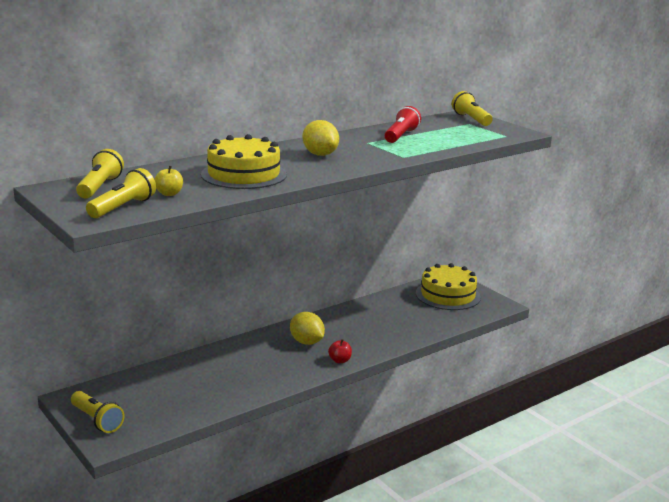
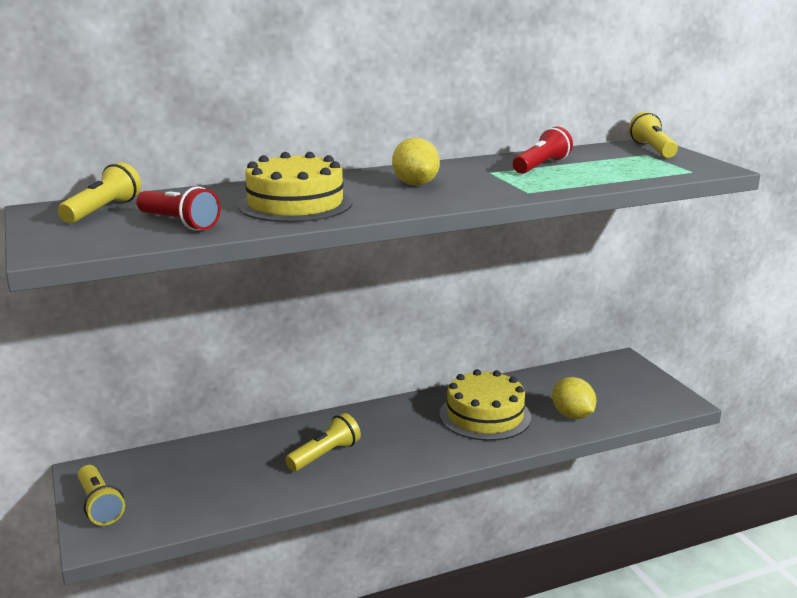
camera: 15 degrees right, 0 degrees up
(123, 207) = (105, 237): yellow flashlight -> yellow flashlight (325, 455)
(169, 194) = (179, 223): yellow apple -> red flashlight
(306, 342) = (403, 428): yellow lemon -> yellow lemon (572, 415)
(340, 360) = (435, 458): red apple -> none
(448, 295) = (612, 382): yellow cake -> yellow cake (485, 415)

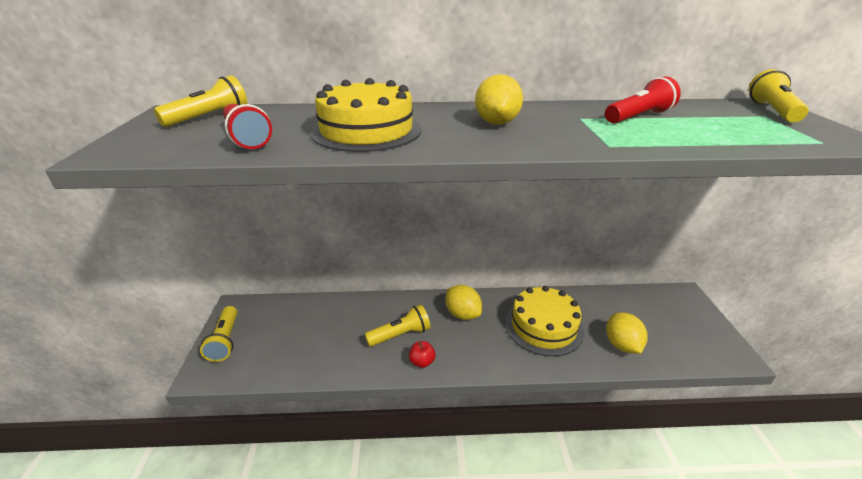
camera: 20 degrees right, 10 degrees up
(364, 473) = (422, 362): none -> red apple
(388, 422) = (462, 314): none -> yellow lemon

